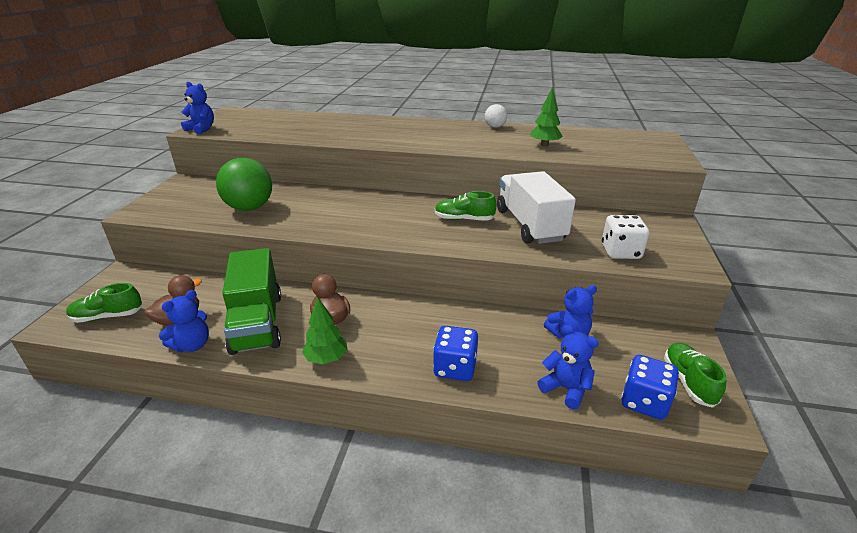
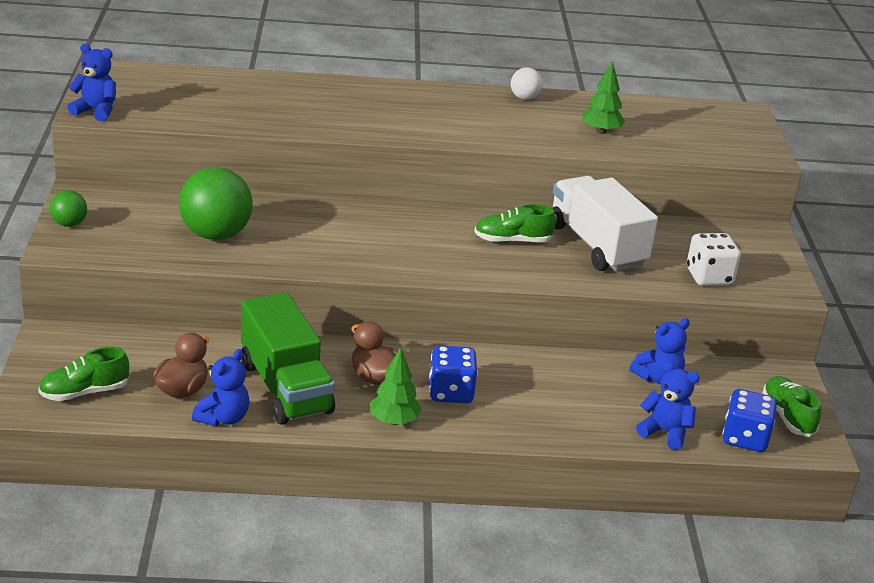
camera: 15 degrees left, 0 degrees up
(158, 198) = (69, 224): none -> green ball
(455, 368) = (543, 420): blue dice -> blue dice (451, 392)

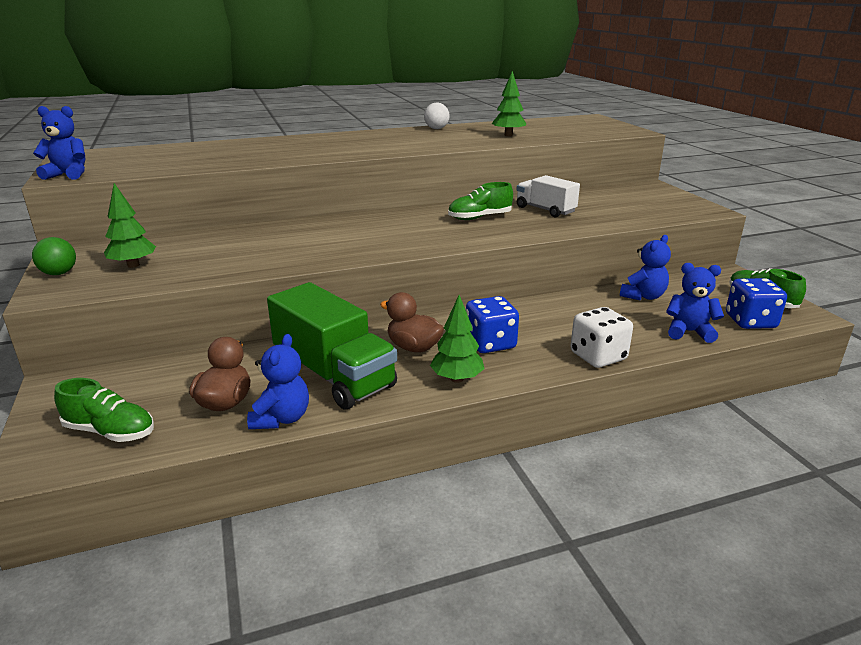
camera: 15 degrees left, 5 degrees down
(84, 392) = (110, 431): green shoe -> green shoe turned 120 degrees counterclockwise
(136, 229) = (133, 265): none -> green tree
(216, 234) = (217, 256): green ball -> none
(596, 245) = (545, 210): white truck -> white truck, size x0.59
(709, 277) = (644, 212): white dice -> white dice (598, 356)

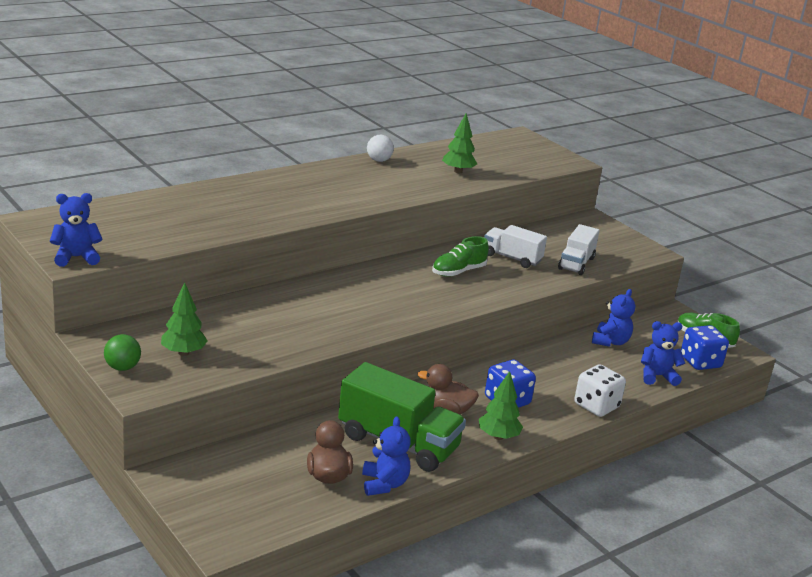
camera: 20 degrees left, 0 degrees up
(110, 431) = (256, 509): green shoe -> none
(615, 216) = (576, 263): none -> white truck

